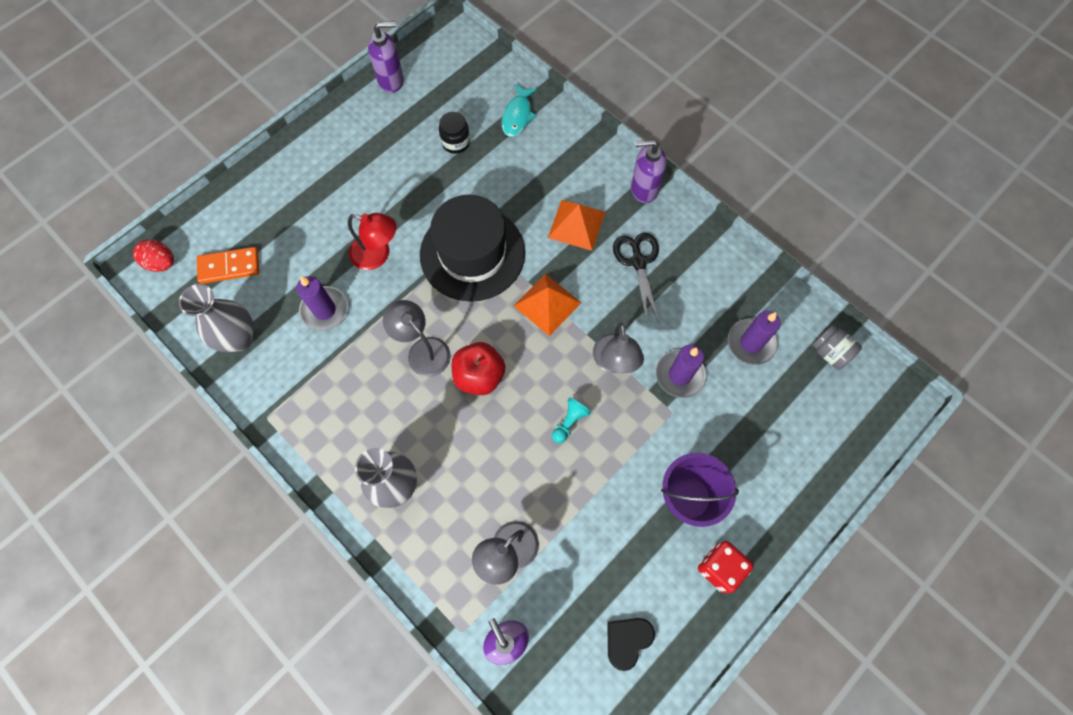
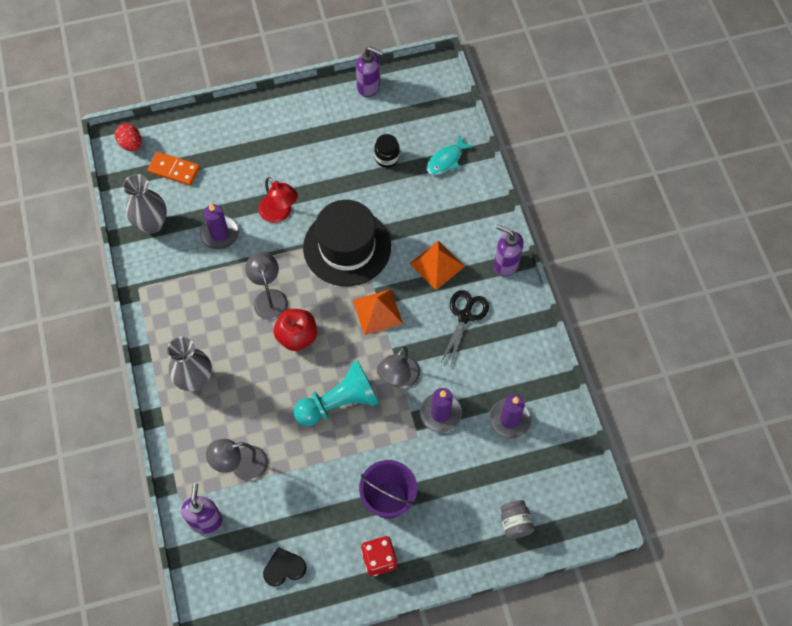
camera: 30 degrees right, 5 degrees down
(569, 422) = (339, 403): turquoise pawn -> turquoise pawn, size x2.22
(830, 352) = (565, 459): grey jar -> grey jar (515, 523)

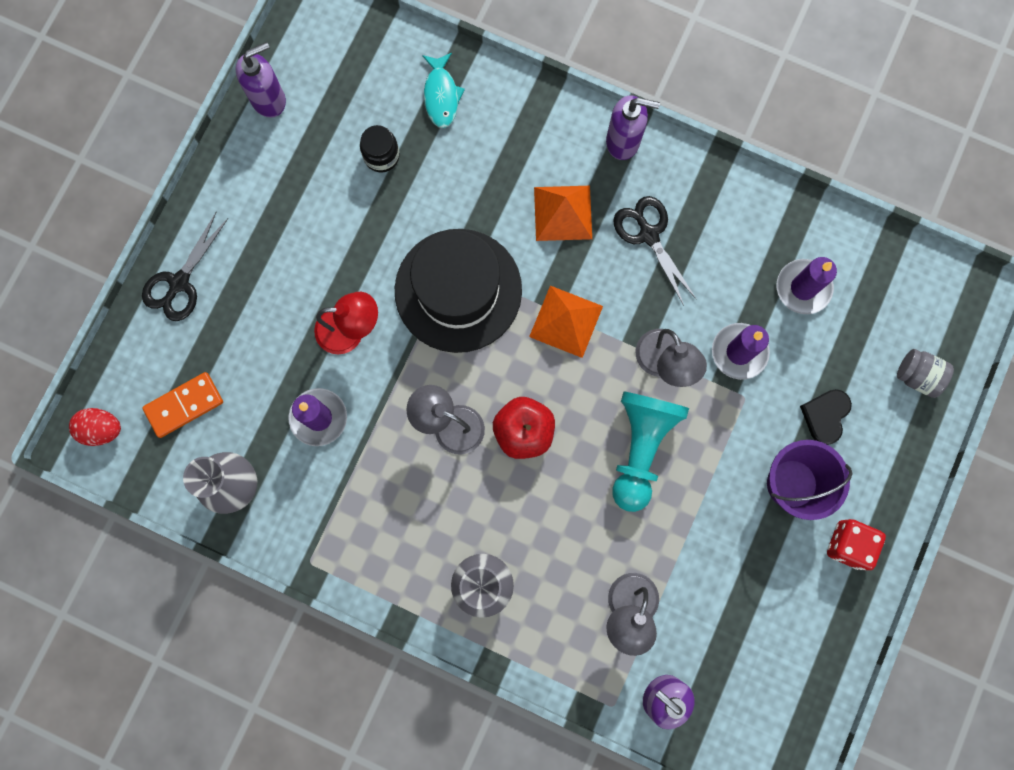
camera: 50 degrees left, 15 degrees up
(236, 120) = (179, 283): none -> black scissors
(284, 568) = (781, 651): black heart -> black heart (825, 416)
(506, 264) = (623, 141): purple soap dispenser -> purple soap dispenser turned 150 degrees counterclockwise

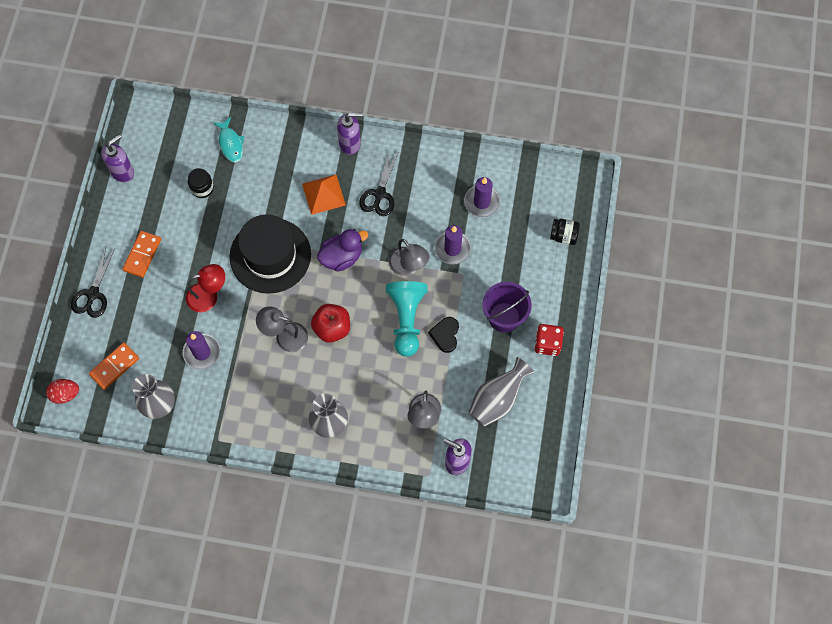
camera: 15 degrees left, 10 degrees down
(267, 239) = (142, 255): none -> orange domino
(566, 321) = (342, 257): orange pyramid -> purple duck
(649, 235) = (380, 194): black scissors -> black scissors turned 120 degrees counterclockwise
(748, 614) = (497, 399): none -> grey vase
(825, 416) = (514, 273): black heart -> black heart (445, 335)
(917, 376) = (563, 236): grey jar -> black jar

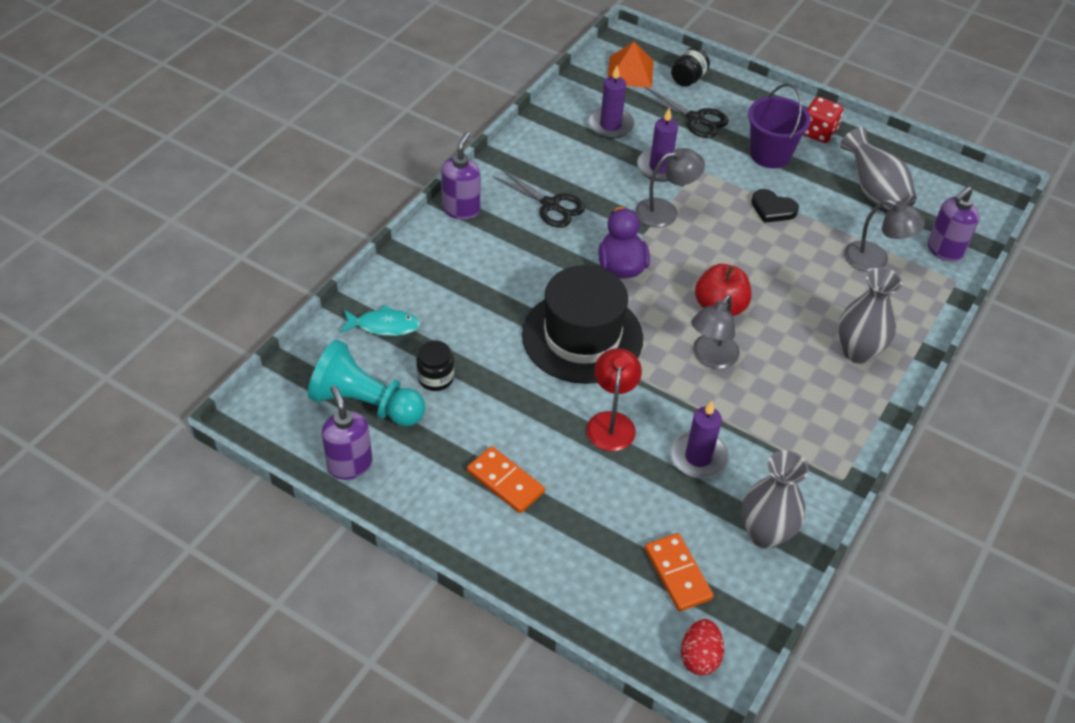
camera: 70 degrees left, 20 degrees down
(93, 294) = (540, 566): black scissors -> black scissors (695, 119)
(323, 194) = (520, 256): orange pyramid -> orange pyramid (630, 72)
(406, 319) = (737, 235): turquoise pawn -> turquoise pawn (365, 403)

